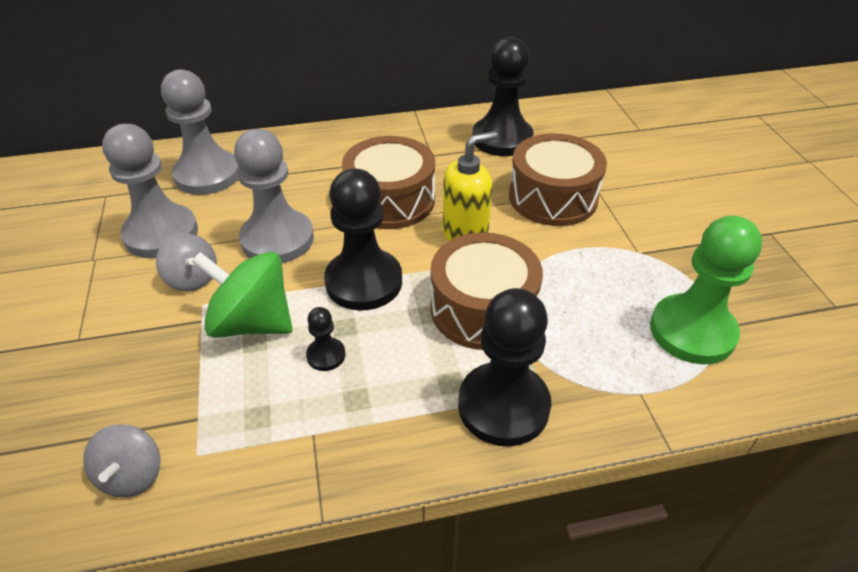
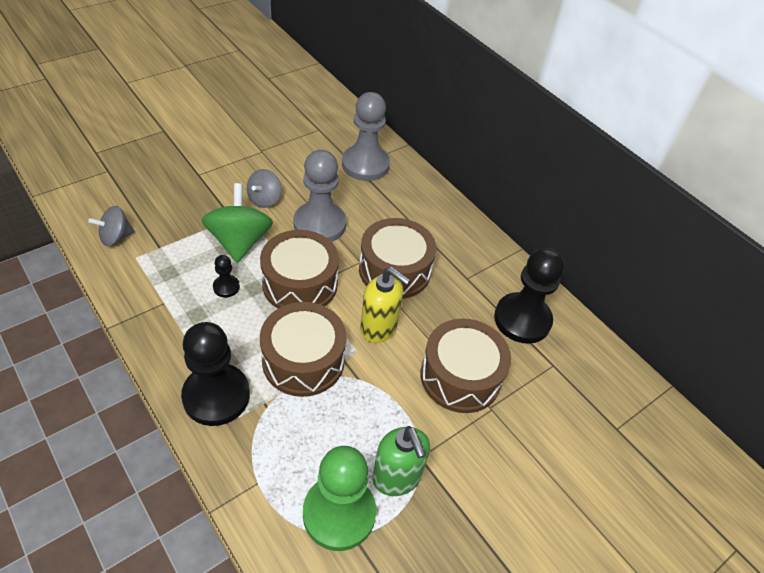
camera: 60 degrees right, 5 degrees up
(161, 234) = (297, 169): grey pawn -> none
(364, 282) = (300, 284): black pawn -> brown drum
(659, 276) = (396, 478): none -> green soap dispenser

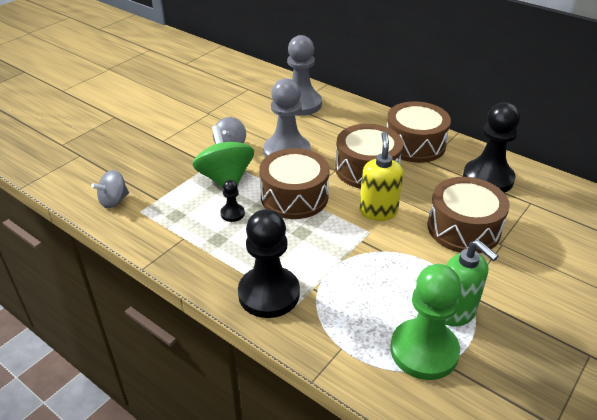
camera: 10 degrees left, 10 degrees down
(303, 360) = (329, 249): brown drum -> brown drum (414, 144)
(379, 328) = (378, 211): yellow soap dispenser -> yellow soap dispenser turned 105 degrees counterclockwise

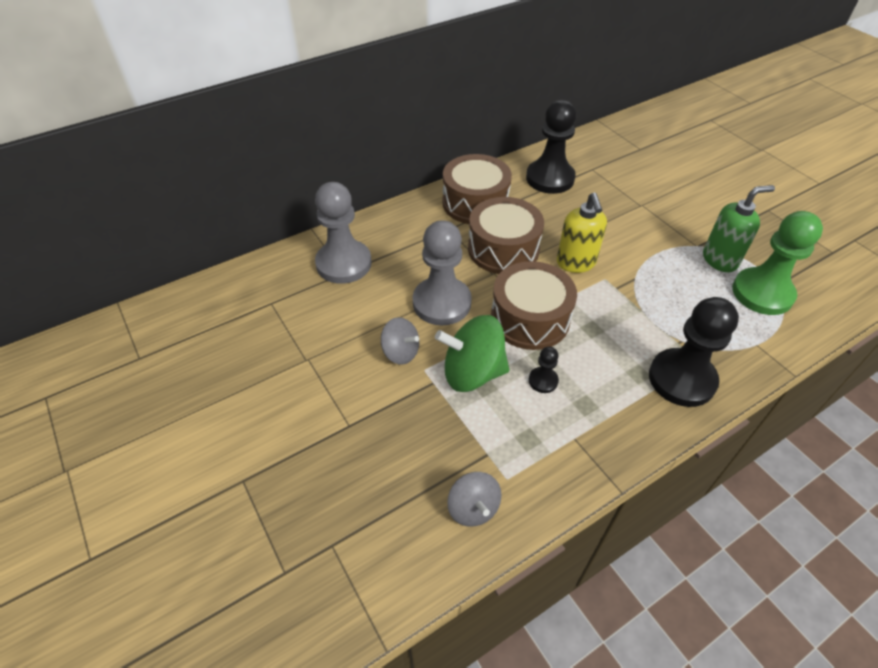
camera: 70 degrees left, 10 degrees up
(378, 211) = (576, 263): yellow soap dispenser -> yellow soap dispenser turned 120 degrees counterclockwise
(463, 228) = (616, 218): brown drum -> none

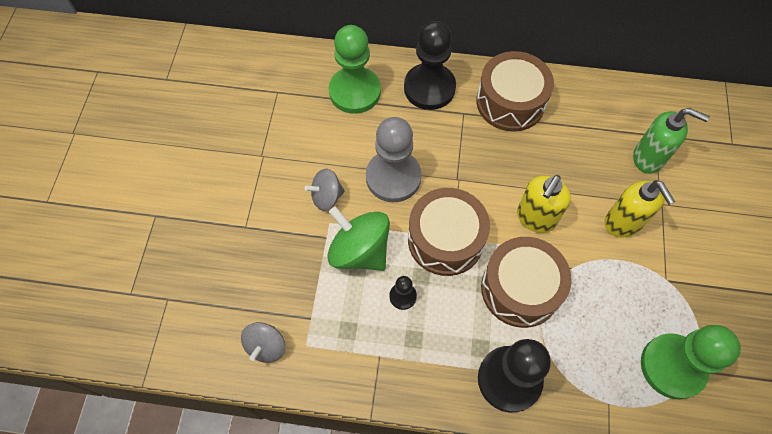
camera: 40 degrees right, 15 degrees up
(344, 263) = (355, 92): grey pawn -> green pawn
(401, 352) = (326, 197): grey spinning top -> grey spinning top turned 90 degrees clockwise
(503, 249) = (488, 163): brown drum -> brown drum (520, 289)
(550, 178) = (603, 119): black pawn -> black pawn (429, 88)
(633, 230) = (623, 223): none -> yellow soap dispenser
(720, 260) = (671, 308): green soap dispenser -> green soap dispenser (648, 158)

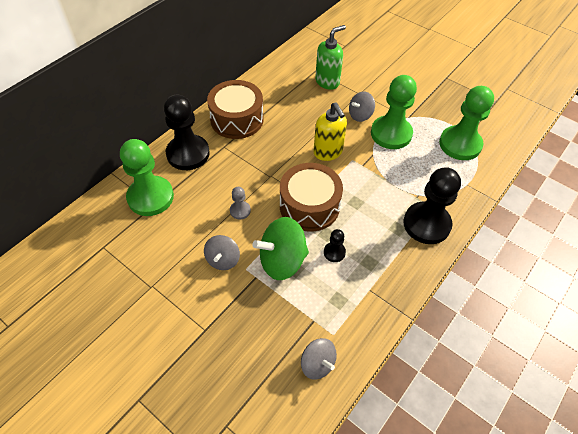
camera: 60 degrees left, 10 degrees down
(393, 177) = (240, 210): grey pawn -> grey pawn, size x0.45
(520, 289) = (370, 186): brown drum -> none
(621, 273) = (391, 134): none -> green pawn
(623, 223) = (360, 115): yellow soap dispenser -> grey spinning top

